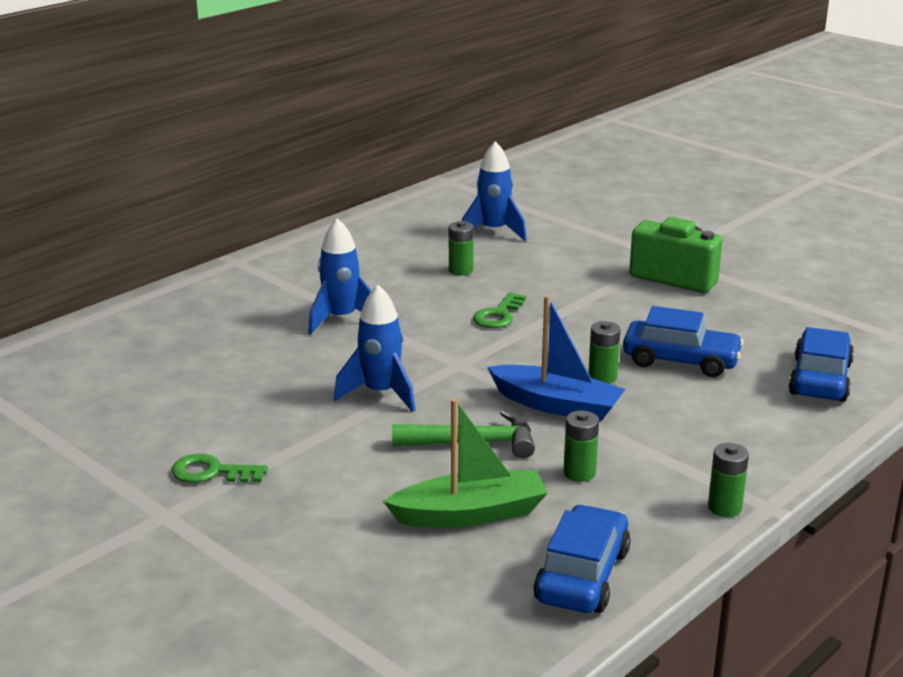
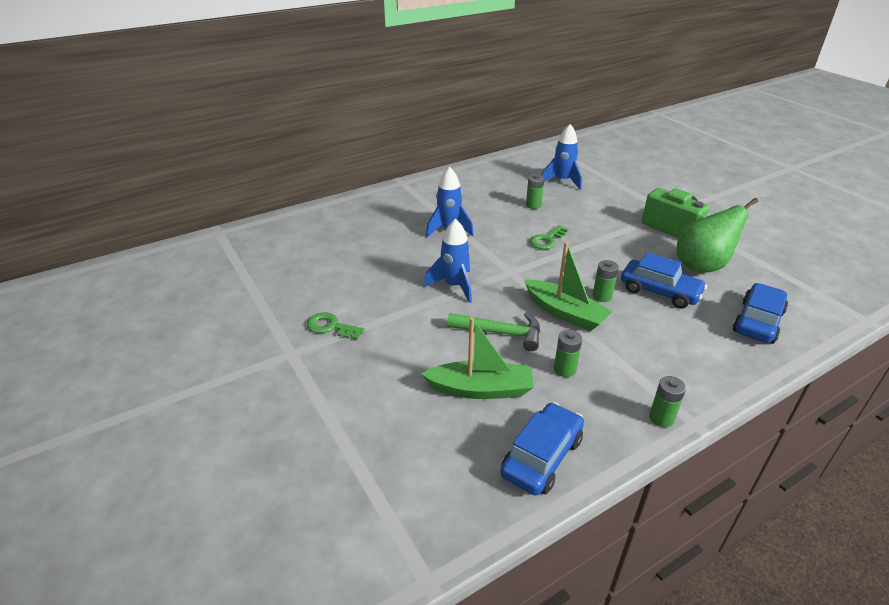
camera: 15 degrees right, 10 degrees up
(556, 405) = (565, 313): blue boat -> green boat
(730, 321) = (702, 266): none -> green pear

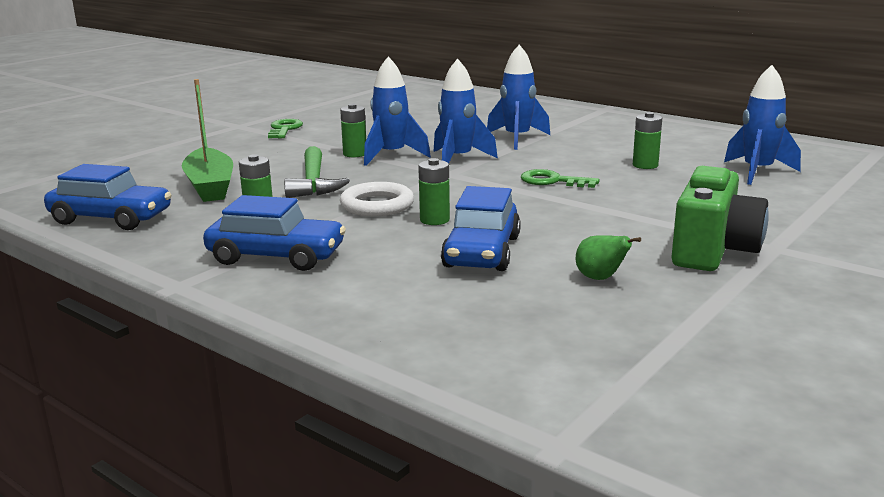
camera: 70 degrees right, 15 degrees down
(482, 261) = (458, 160): none -> blue rocket
(565, 313) = (377, 205): green boat -> white ring
(661, 418) = (183, 266): green battery -> green battery (355, 154)
(702, 266) = (600, 278): green pear -> green pear, size x0.43
(757, 322) = (455, 325): blue car -> blue car (276, 256)

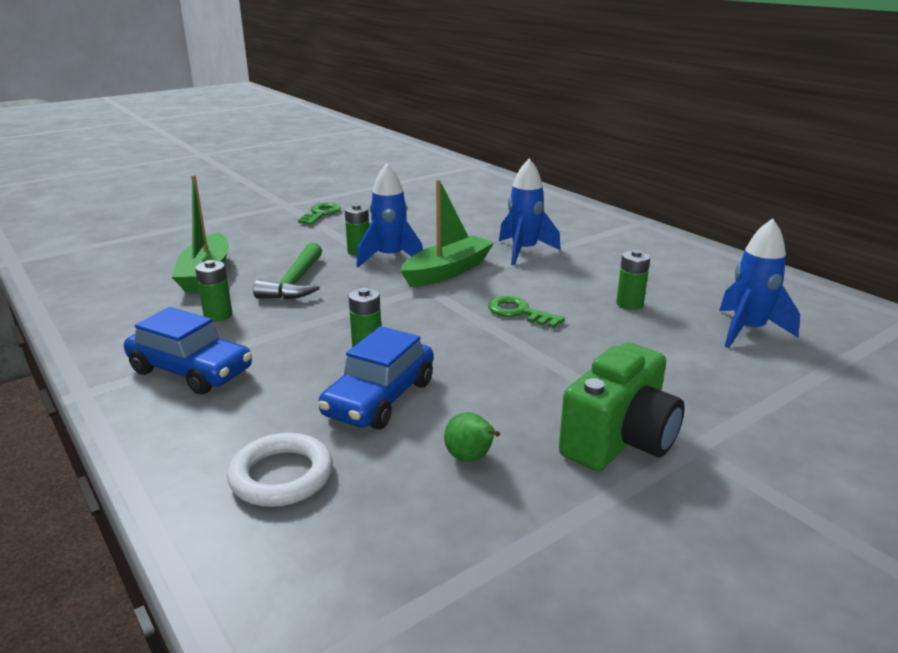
camera: 15 degrees right, 5 degrees up
(111, 218) = (97, 301): blue car -> none
(377, 205) = (329, 319): white ring -> white ring (281, 476)
(458, 160) = (447, 271): blue rocket -> green boat

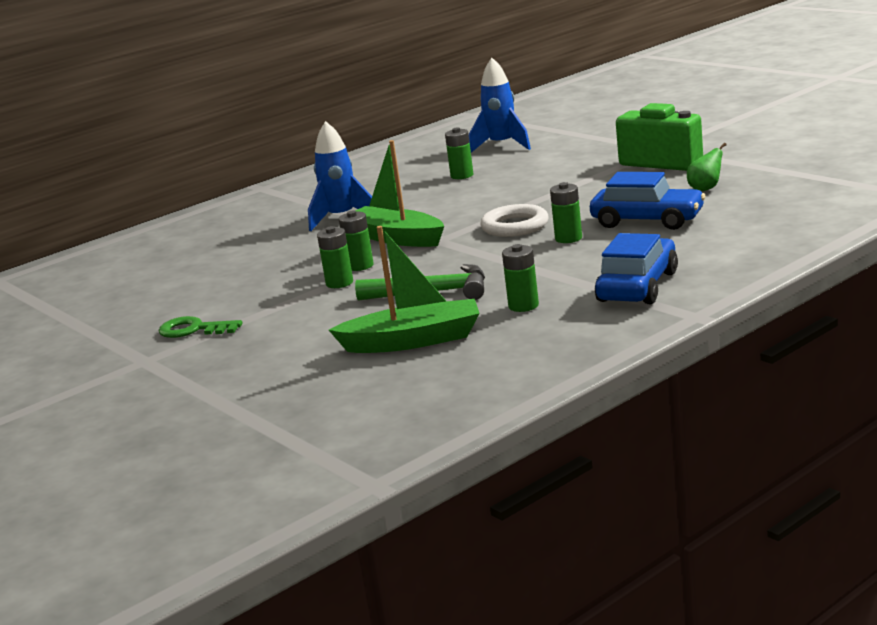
camera: 90 degrees left, 5 degrees down
(281, 476) = (758, 226): white ring -> white ring (515, 226)
(390, 258) = (360, 266): blue rocket -> green battery
(519, 312) = (486, 203): green key -> none

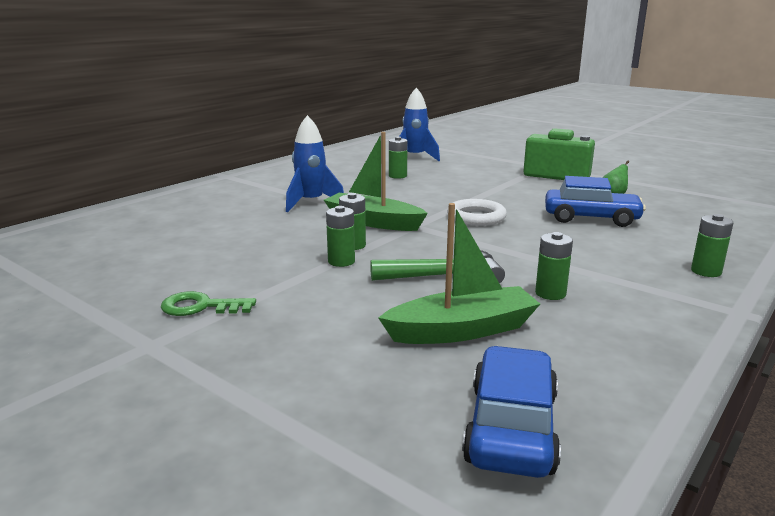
camera: 15 degrees left, 0 degrees up
(568, 238) = (534, 230): green battery -> green battery (706, 271)
(638, 287) = (646, 278): blue car -> blue car (511, 428)

